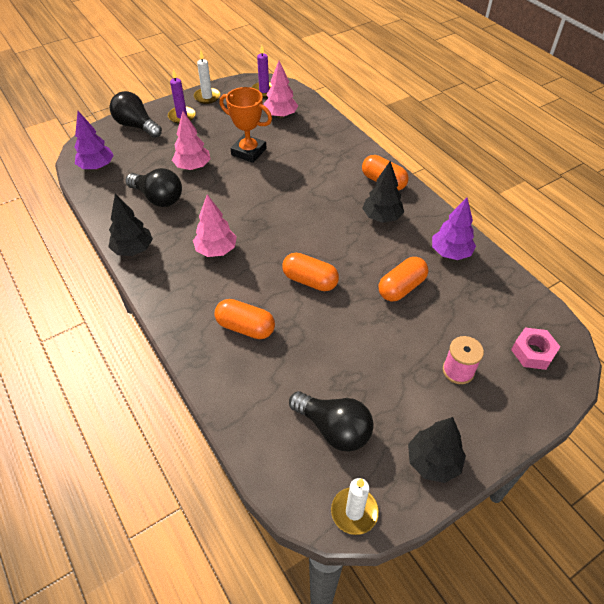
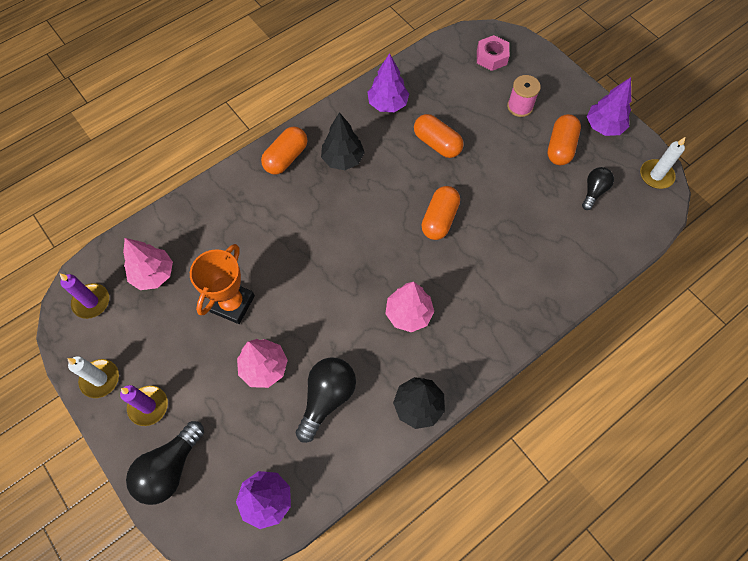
camera: 95 degrees left, 15 degrees up
(245, 327) = (506, 270): orange capsule -> orange capsule (560, 147)
(333, 428) = (594, 191): black light bulb -> black light bulb, size x0.61
(433, 462) = (604, 127): black tree -> purple tree

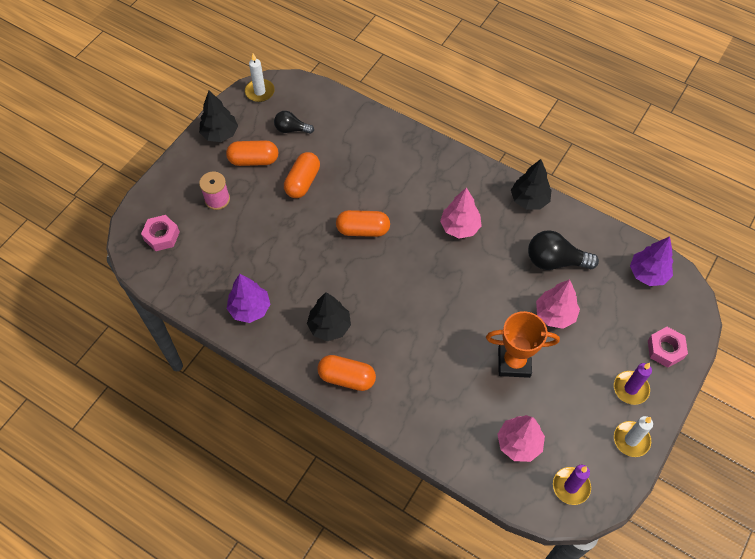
camera: 110 degrees left, 5 degrees down
(170, 468) = (665, 349): black light bulb -> pink nut
(437, 143) = (283, 254): orange capsule -> orange capsule (302, 182)
(604, 127) = (220, 134): purple tree -> black tree

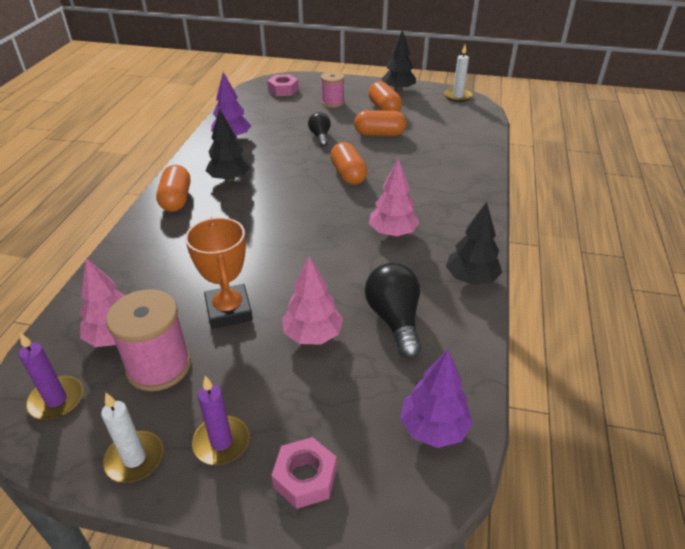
camera: 70 degrees right, 20 degrees down
(291, 129) = (432, 117): black light bulb -> black light bulb (320, 136)
(557, 417) = (159, 366): none -> pink spool

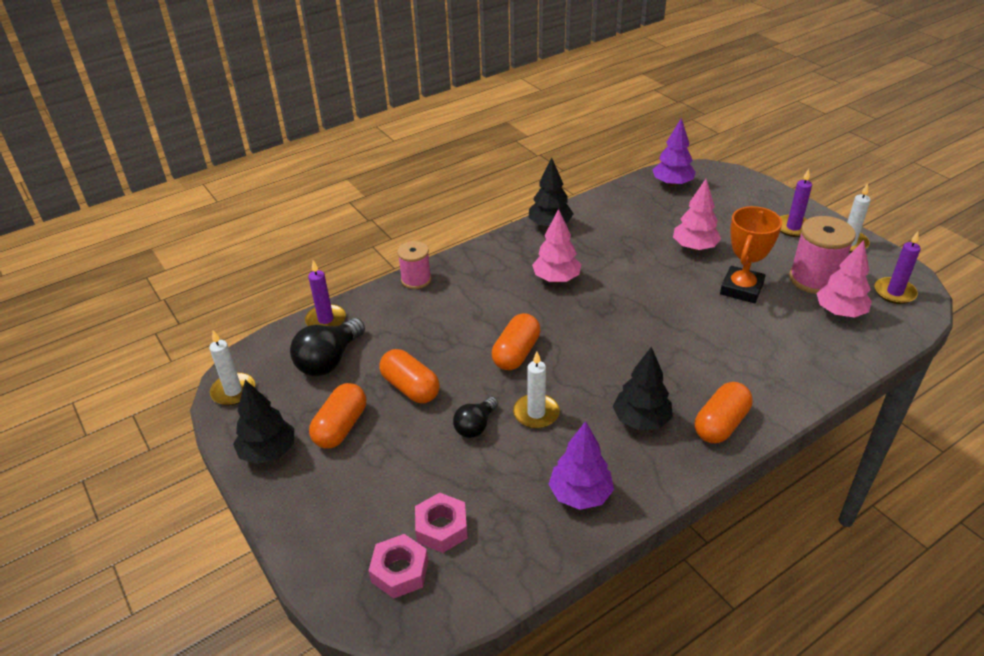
camera: 135 degrees left, 0 degrees up
(295, 155) = (536, 413): none -> white candle
(305, 478) = (757, 198): pink nut -> pink nut (441, 528)
(332, 102) = (378, 484): pink spool -> pink spool (416, 280)
(394, 320) = (632, 230): black light bulb -> black light bulb (329, 360)
(483, 136) = (326, 320): none -> purple candle

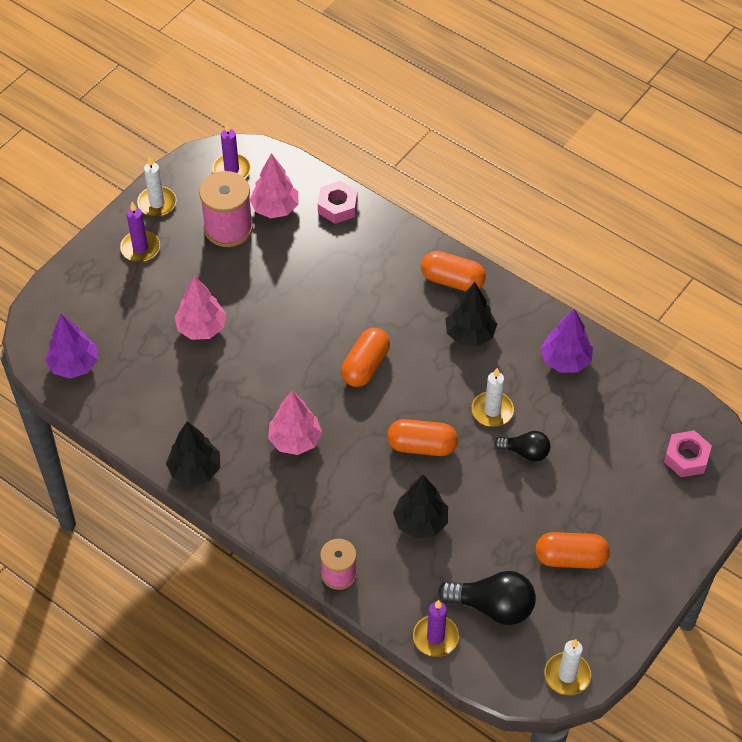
camera: 110 degrees left, 15 degrees up
(268, 452) = (623, 605): black tree -> black tree (420, 522)
(410, 388) = (501, 519): orange capsule -> orange capsule (365, 366)
(441, 528) = (637, 443): pink nut -> pink nut (337, 206)
(741, 289) = (262, 282): orange trophy -> none

